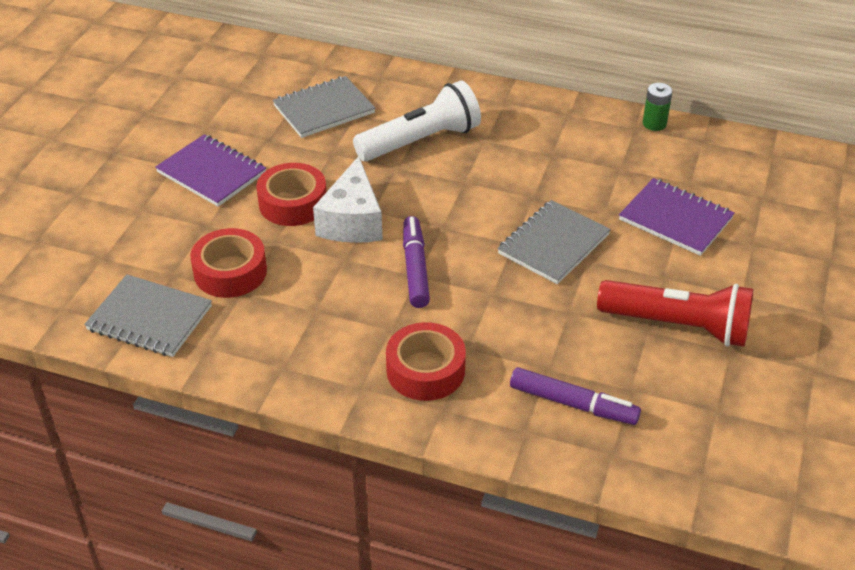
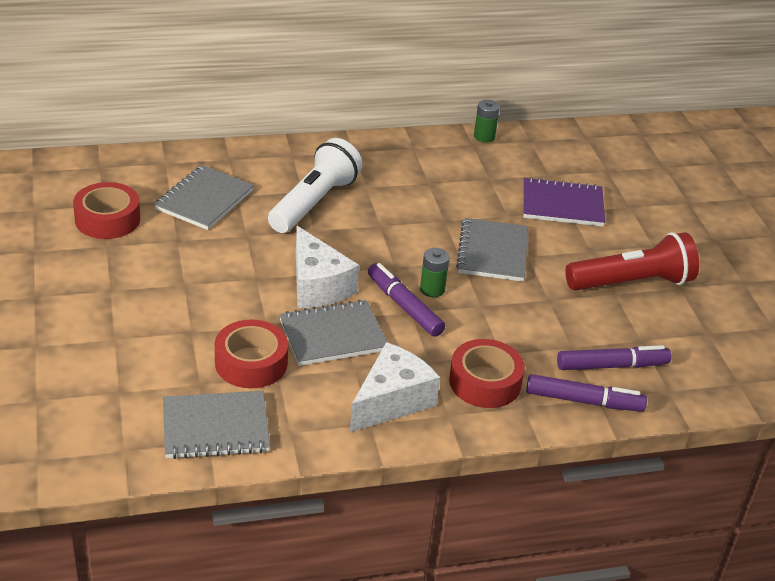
camera: 35 degrees left, 5 degrees down
(211, 173) = (152, 285): purple notebook -> none
(293, 203) = (252, 287): red tape -> red tape (107, 219)
(321, 354) = (391, 401): none -> white cheese
(324, 272) = (333, 335): none -> grey notebook
(457, 261) = (432, 289): none -> green battery
(509, 428) = (584, 401): none -> purple marker

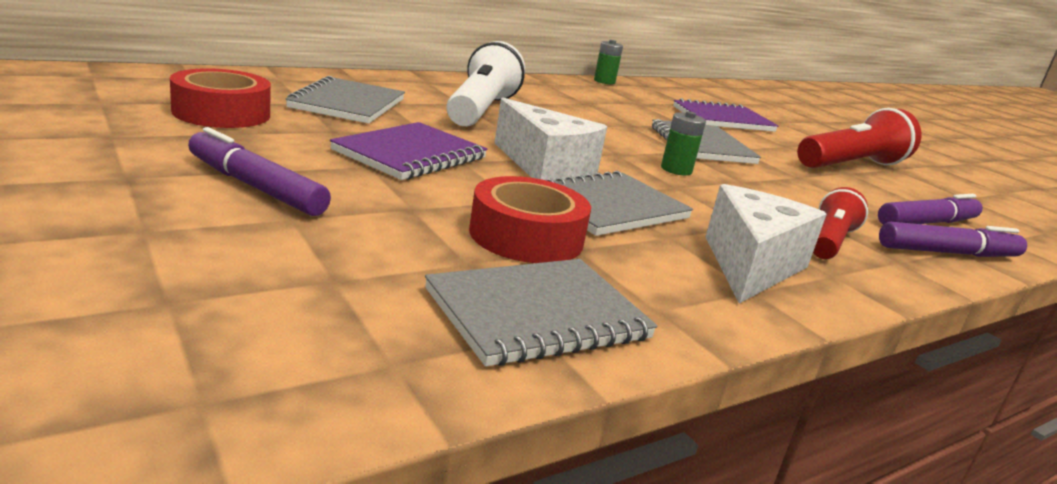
camera: 20 degrees left, 15 degrees down
(220, 270) = (410, 155): none -> purple notebook
(404, 306) = (662, 182): purple marker -> purple marker (255, 187)
(485, 382) = (829, 242): red tape -> red flashlight

